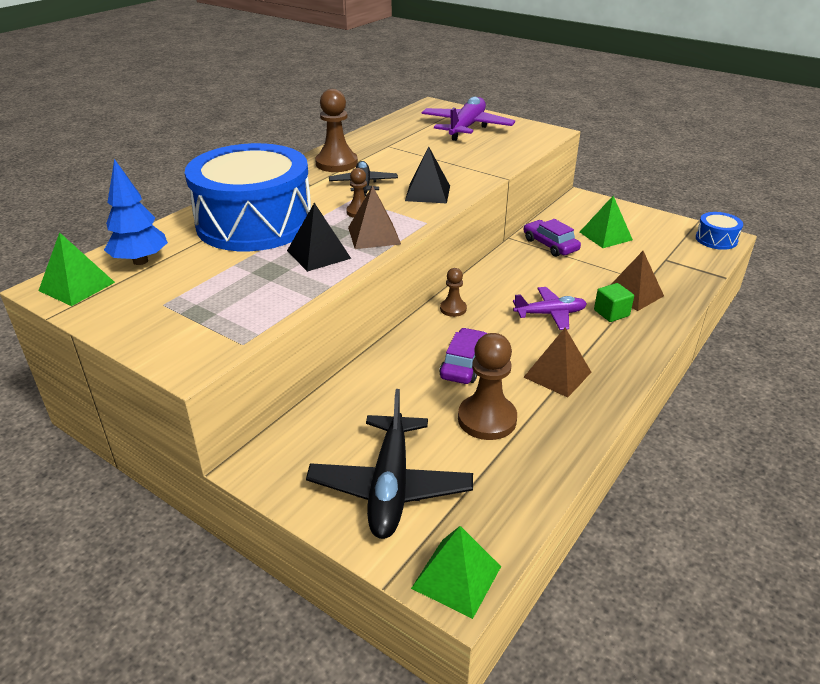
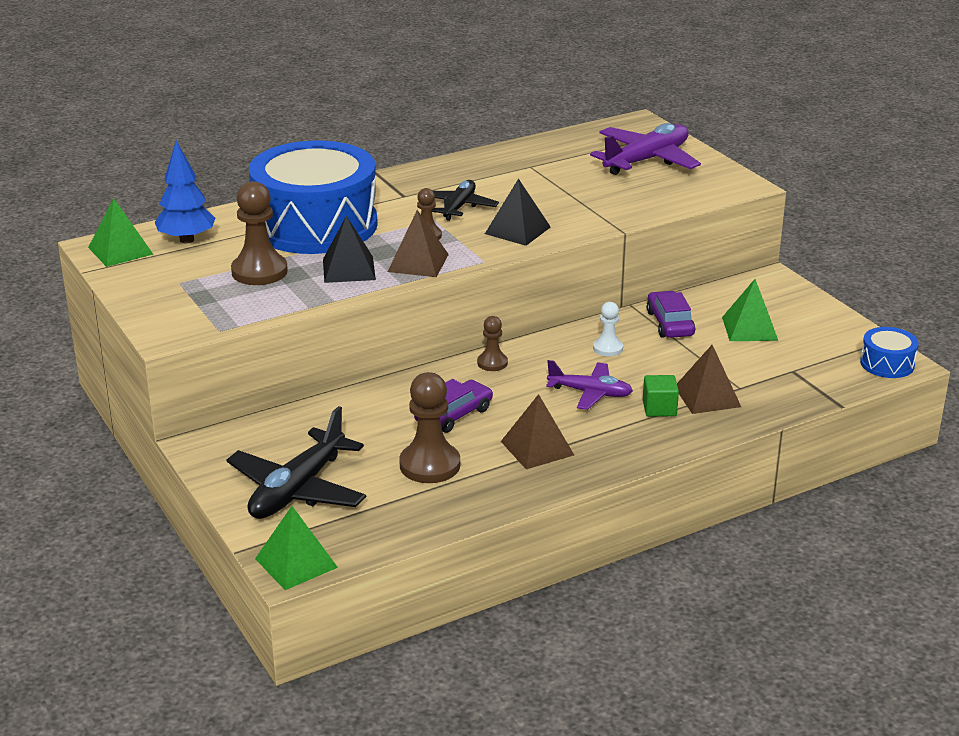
camera: 25 degrees right, 5 degrees down
(336, 163) = (453, 177): brown pawn -> brown pawn (259, 272)
(527, 274) = (608, 348): none -> white pawn

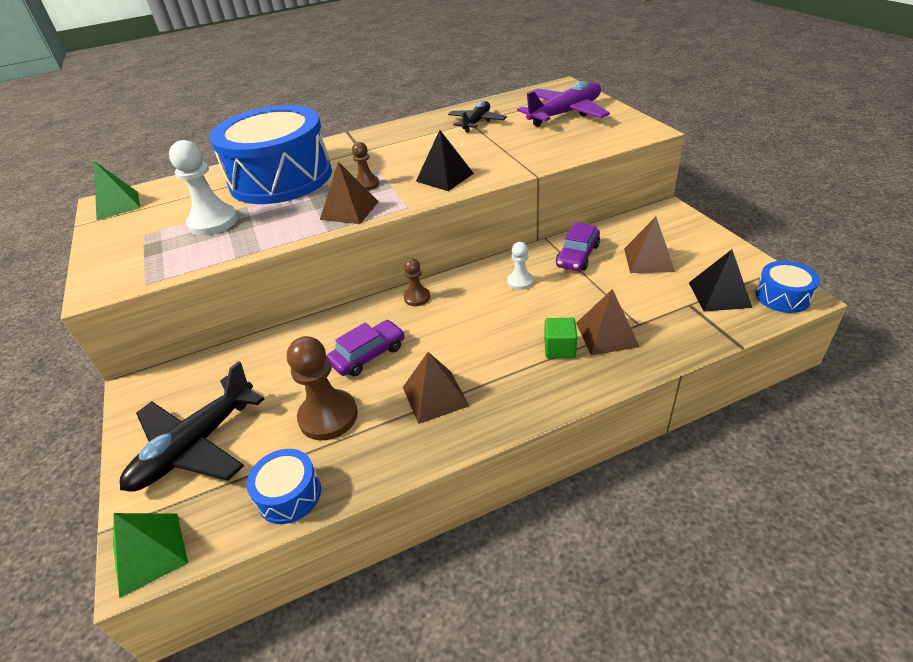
camera: 10 degrees right, 10 degrees up
(186, 240) = (174, 194): blue tree -> none
(259, 272) = (213, 222): brown pawn -> white pawn
(349, 269) = (288, 218): black pyramid -> black pyramid (719, 294)
(414, 521) = (289, 495): none -> blue drum
(459, 207) = (402, 158): black plane -> black plane (477, 122)
(590, 393) = (497, 330): purple plane -> none
(670, 323) = (577, 256): purple car -> purple car turned 150 degrees counterclockwise
(750, 328) = (649, 260): green pyramid -> brown pyramid

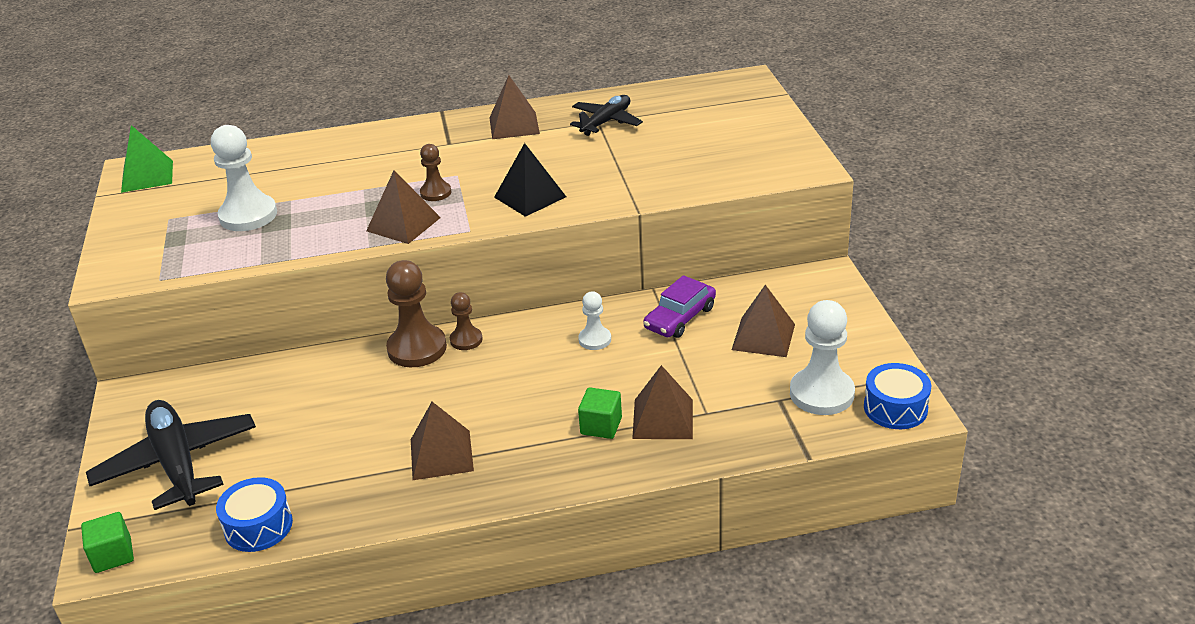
camera: 10 degrees right, 5 degrees down
(150, 553) = (113, 555): green pyramid -> green cube
(195, 446) = (178, 463): black plane -> black plane turned 105 degrees clockwise
(281, 178) = (340, 168): blue drum -> none
(328, 416) = (321, 457): brown pawn -> brown pawn (417, 348)
(368, 355) = (386, 398): purple car -> none
(407, 133) = (514, 125): none -> brown pyramid
(565, 114) = (723, 126): purple plane -> none
(719, 294) = (821, 393): black pyramid -> white pawn

